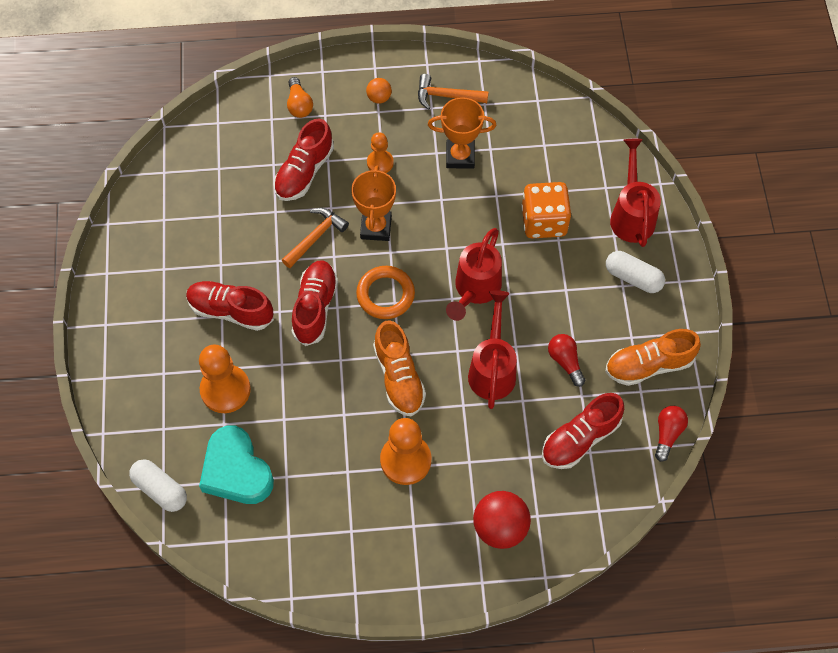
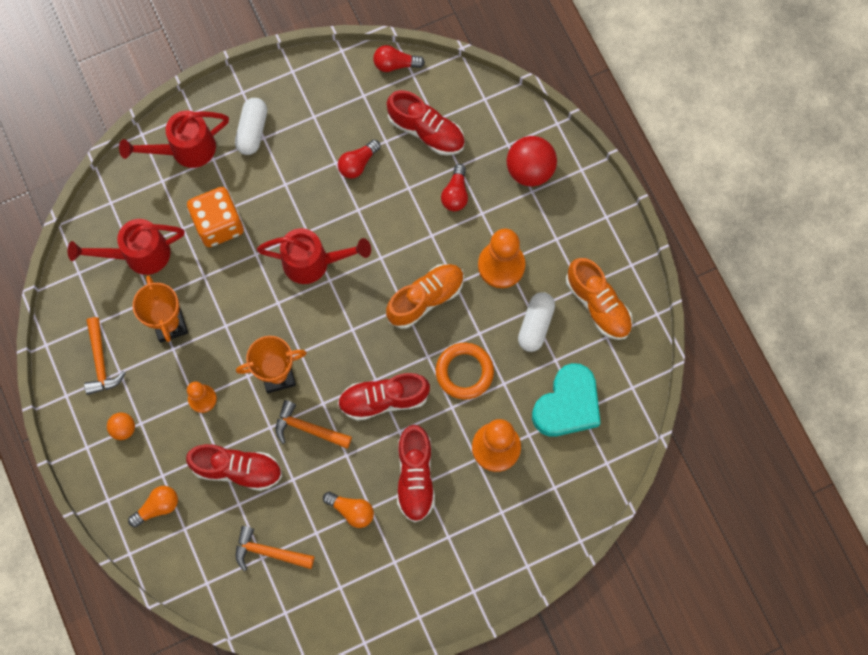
camera: 110 degrees left, 10 degrees up
(160, 489) = (610, 464): white capsule -> white capsule (535, 325)
(221, 175) = (269, 552): none -> orange hammer
(225, 249) = (351, 510): none -> orange light bulb
(385, 294) = (347, 340): orange ring -> orange ring (464, 372)
(492, 369) = (388, 222): red watering can -> red watering can (139, 255)
(499, 443) = (455, 194): none -> red light bulb
(648, 365) = (336, 95): orange shoe -> orange shoe (598, 304)

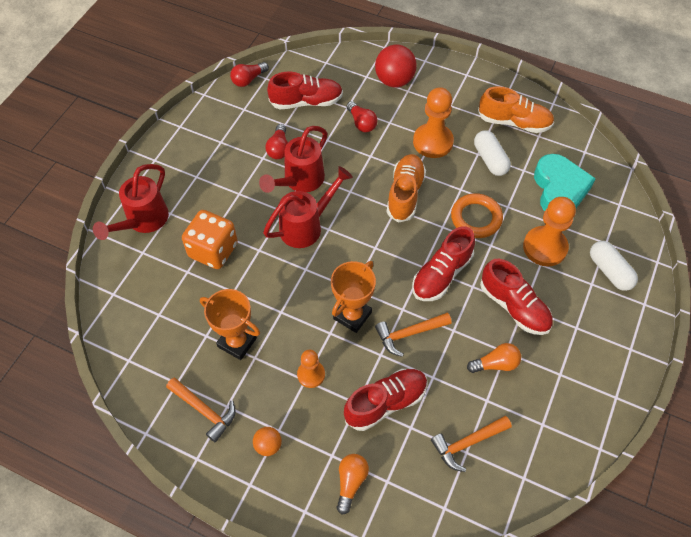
camera: 40 degrees left, 15 degrees down
(139, 255) = (168, 313): red watering can -> red watering can (300, 181)
(252, 131) = (184, 177): white capsule -> white capsule (609, 271)

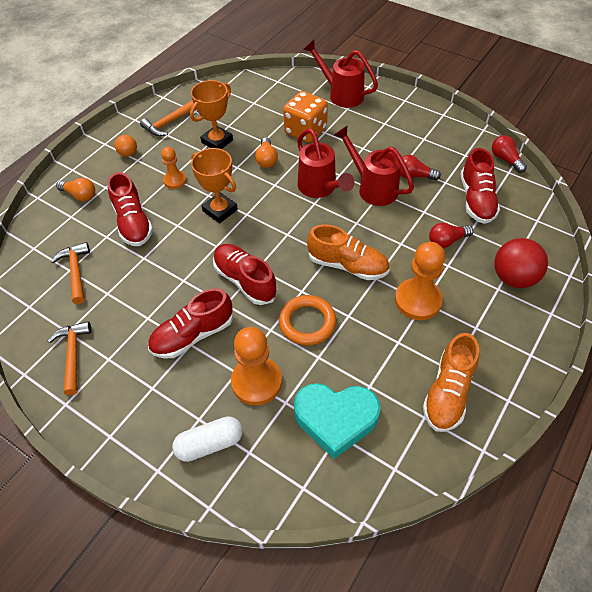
camera: 100 degrees right, 5 degrees down
(409, 334) = (190, 247): orange hammer -> orange hammer (73, 355)
(490, 159) = (388, 353): white capsule -> none
(495, 364) = (138, 306): orange light bulb -> orange light bulb (266, 159)

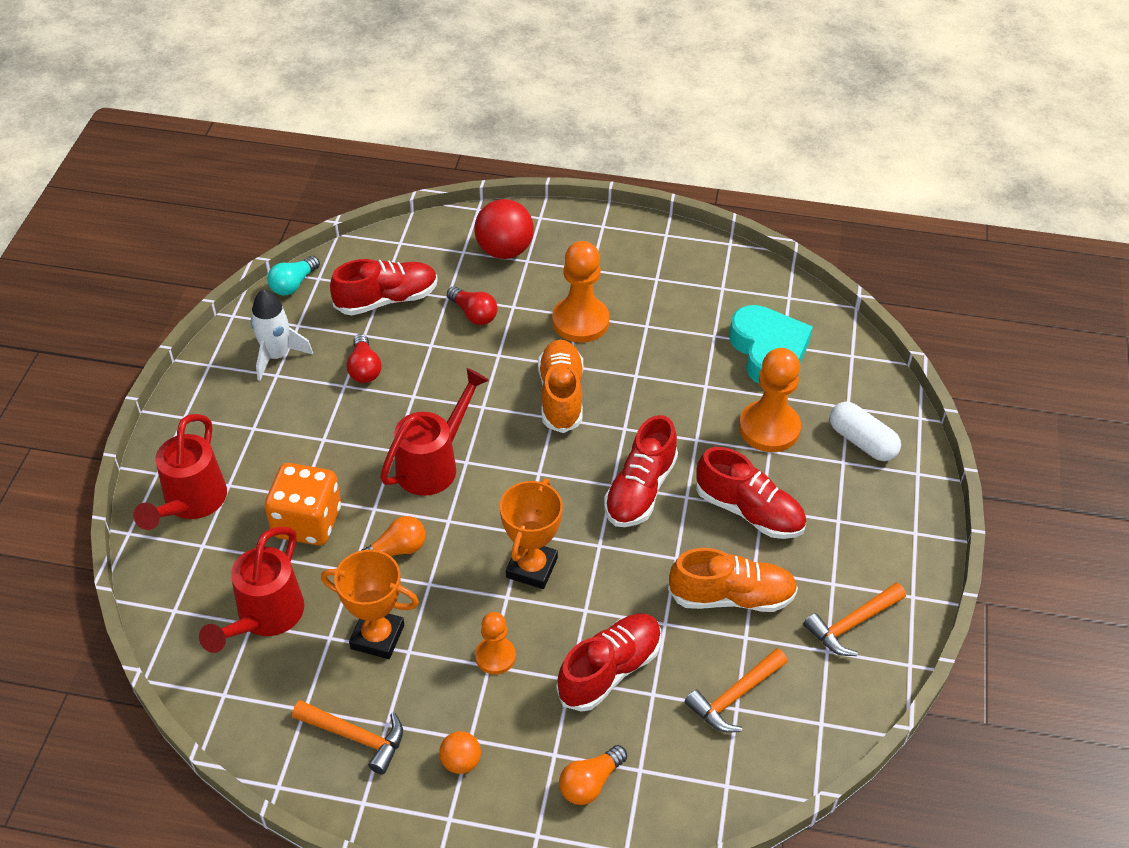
camera: 115 degrees left, 5 degrees down
(80, 195) = (590, 783): orange light bulb -> orange light bulb turned 135 degrees counterclockwise
(307, 322) = (667, 409): orange ring -> none
(373, 188) = (407, 406): red watering can -> red watering can (265, 618)
(440, 141) = (277, 356): none -> white rocket
(448, 392) = (684, 276): orange shoe -> orange shoe (731, 597)
(505, 159) = (293, 284): red light bulb -> turquoise light bulb

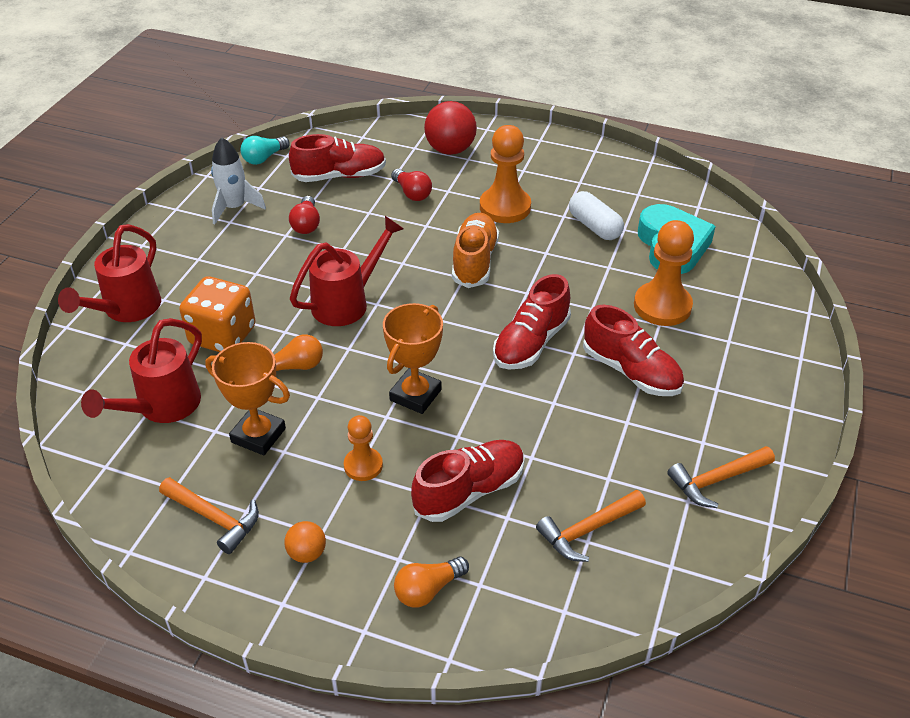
camera: 10 degrees right, 5 degrees down
(731, 597) = (601, 442): orange shoe -> none
(862, 441) = (750, 326): white capsule -> white capsule (594, 226)

